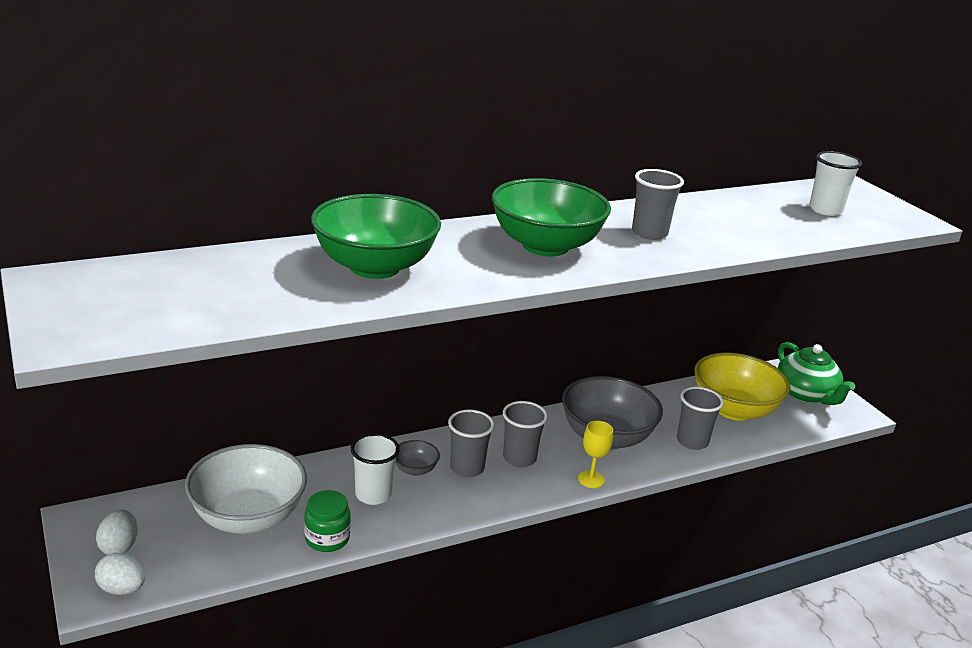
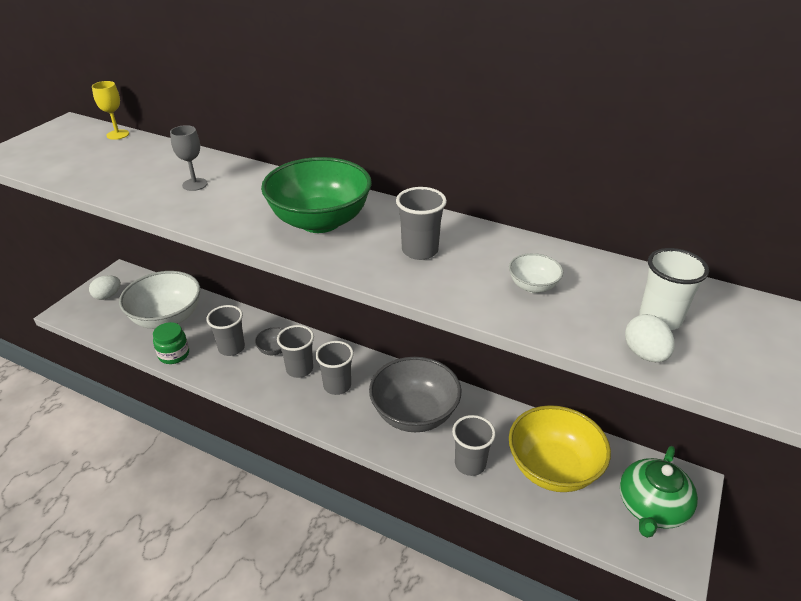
camera: 55 degrees right, 10 degrees up
(121, 589) = (76, 315): white egg -> white egg (644, 354)
(373, 495) = (231, 348): white cup -> grey cup
(375, 267) = (195, 184): green bowl -> grey goblet
(591, 479) = (352, 432): yellow goblet -> yellow goblet (117, 134)
(746, 222) = (533, 286): none -> white bowl

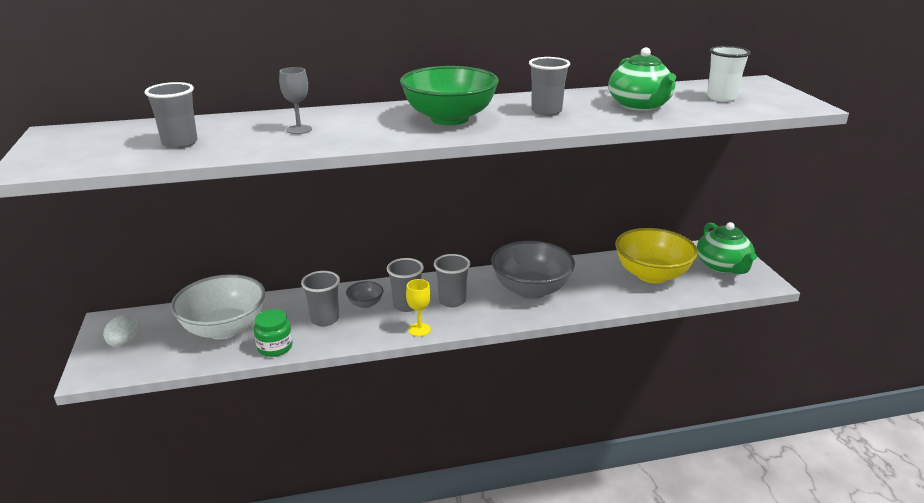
camera: 40 degrees left, 10 degrees down
(117, 134) = (136, 125): yellow goblet -> yellow goblet (419, 329)
(470, 464) = (604, 296): grey cup -> grey cup (180, 143)
(533, 286) = (640, 105): white bowl -> green teapot
(644, 354) = (741, 110): white egg -> none

